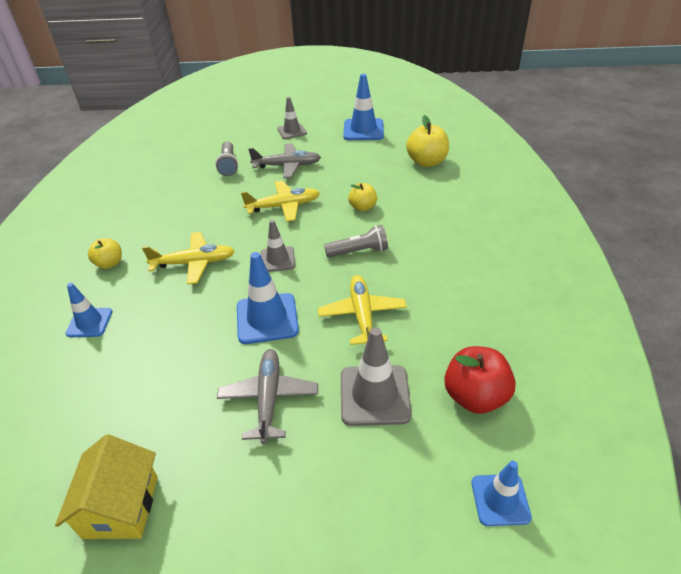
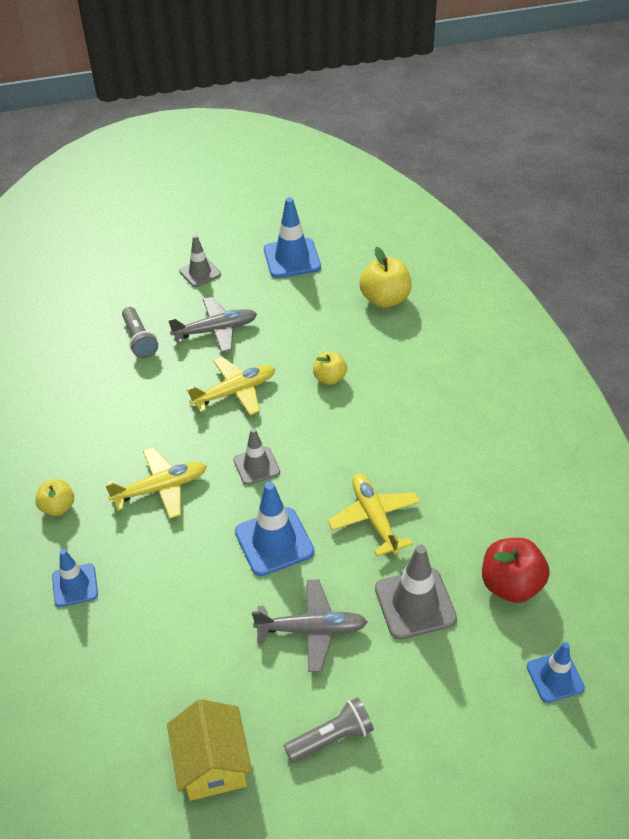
camera: 15 degrees left, 5 degrees up
(269, 399) = (311, 629): grey plane -> grey plane turned 105 degrees clockwise
(359, 251) = (345, 439): grey flashlight -> grey flashlight (331, 738)

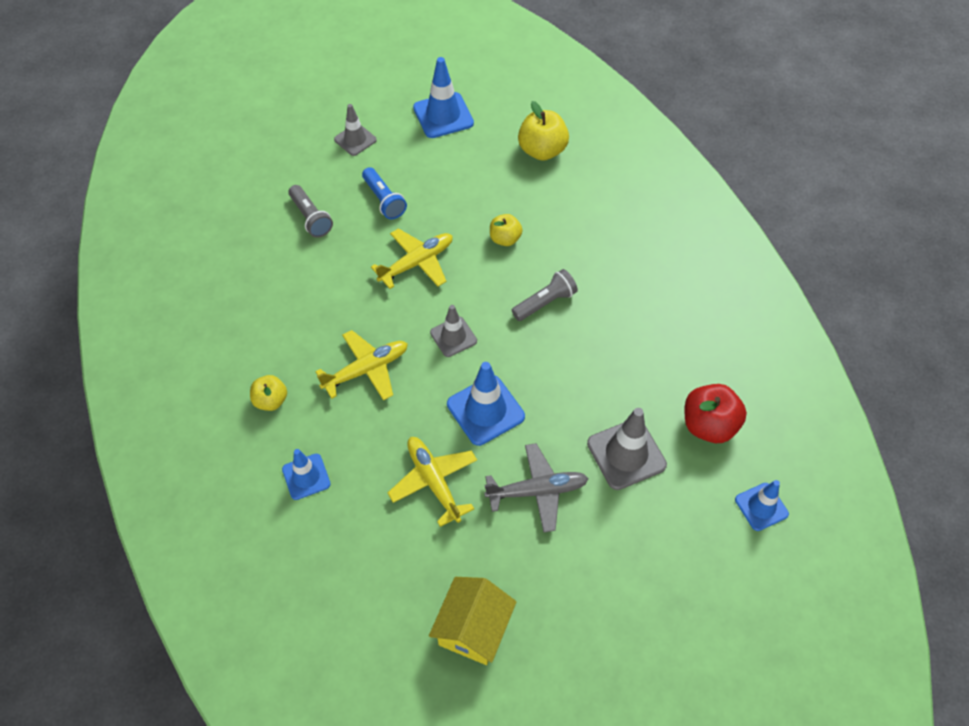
camera: 10 degrees left, 10 degrees up
(212, 764) = (473, 629): yellow house -> yellow house turned 45 degrees clockwise
(215, 330) = (384, 200): grey plane -> blue flashlight
(331, 738) = (575, 589): grey flashlight -> grey flashlight (545, 302)
(374, 518) = (574, 376): yellow plane -> yellow plane (434, 482)

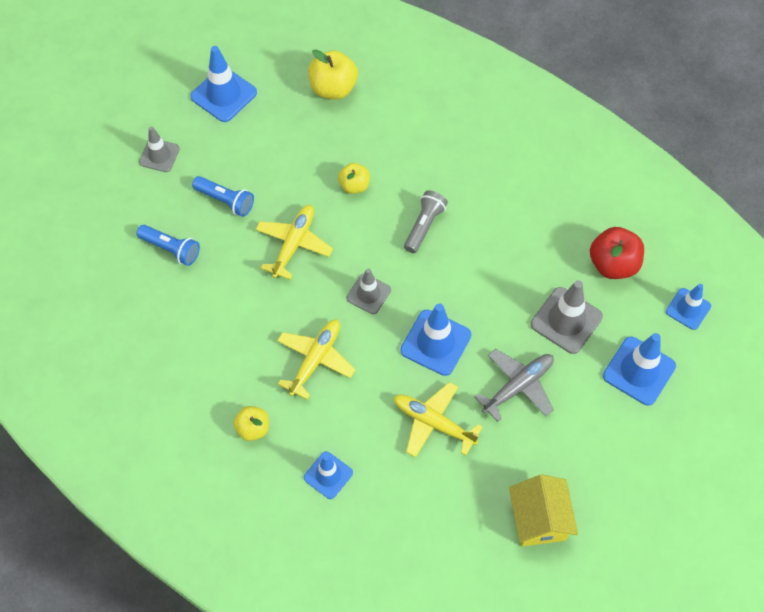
camera: 30 degrees left, 5 degrees up
(311, 218) = (171, 249): grey flashlight -> blue flashlight
(670, 540) = (639, 371): none -> blue traffic cone

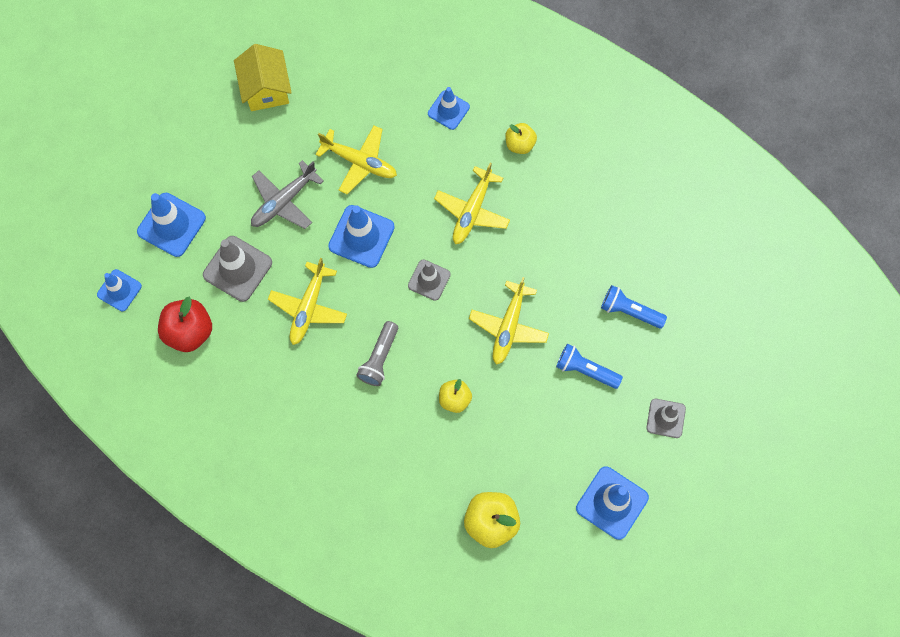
camera: 175 degrees right, 10 degrees up
(493, 277) = (308, 307): none -> yellow plane

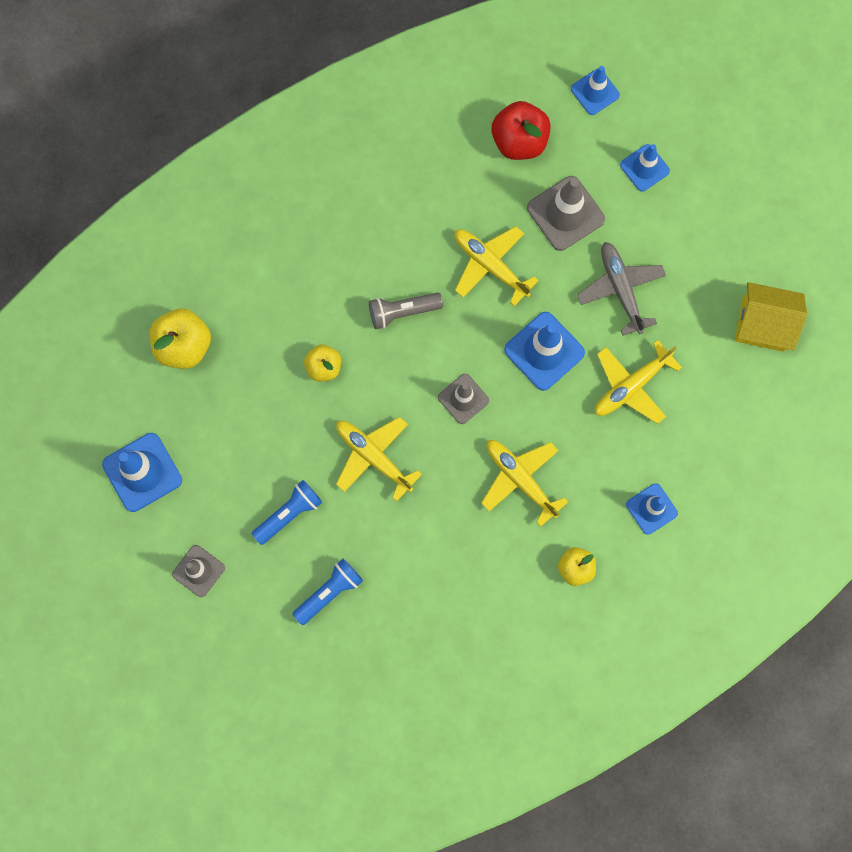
camera: 115 degrees right, 5 degrees up
(171, 225) = (644, 168): blue traffic cone -> blue traffic cone, size x0.64
(379, 358) = (402, 312): grey flashlight -> grey flashlight turned 60 degrees counterclockwise

